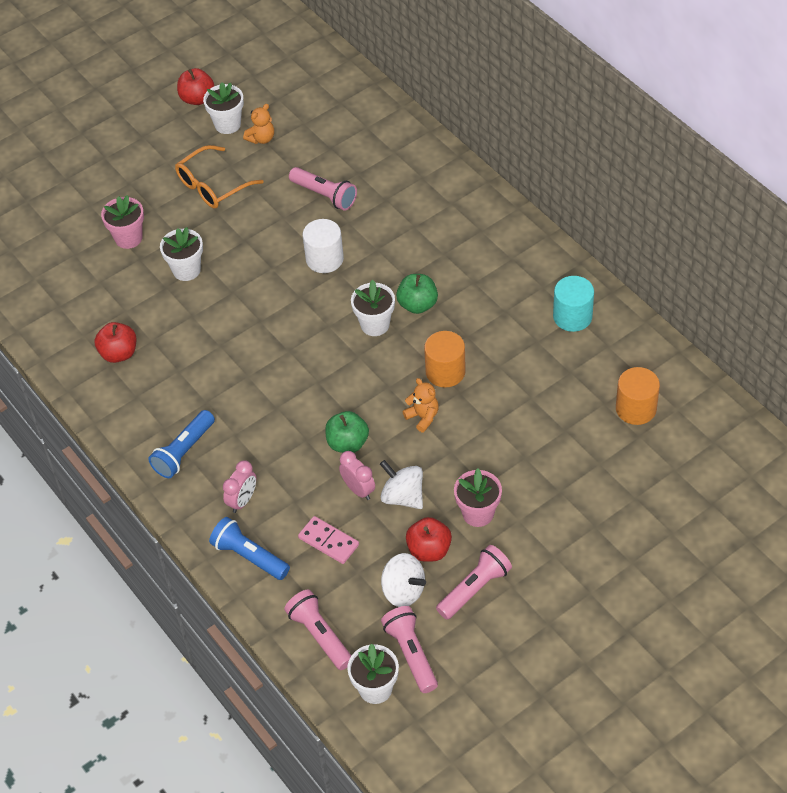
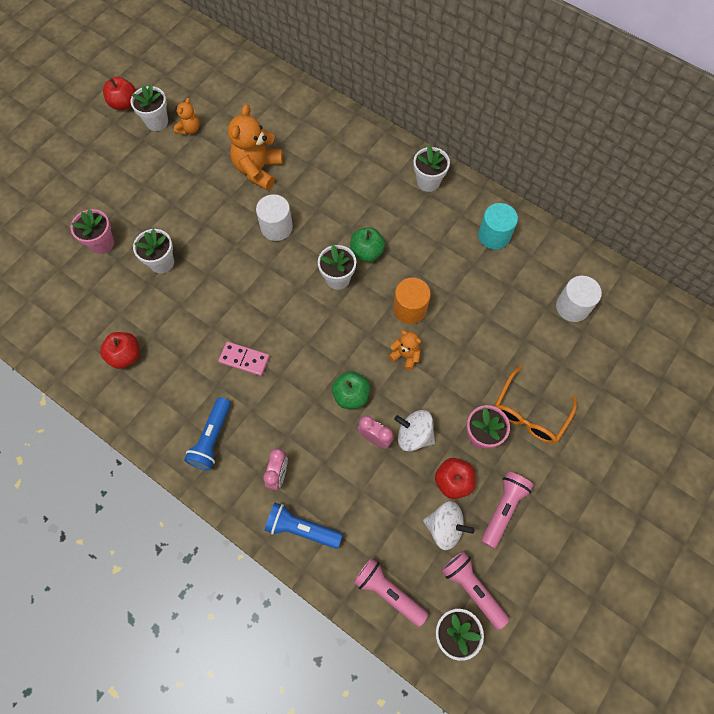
camera: 20 degrees left, 15 degrees up
(212, 186) = (161, 180): orange glasses -> orange glasses (530, 413)
(324, 195) = (258, 169): pink flashlight -> orange teddy bear
(328, 541) = (365, 495): pink domino -> pink domino (244, 359)
(516, 245) = (428, 182): none -> white flower pot
(636, 408) = (572, 307): orange cylinder -> white cylinder

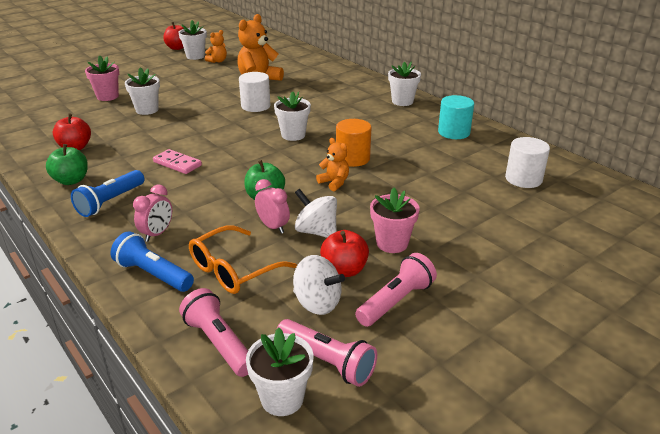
camera: 15 degrees right, 35 degrees down
(367, 252) = (328, 126): green apple -> green apple (71, 180)
(472, 589) = (327, 362): pink flashlight -> pink flashlight turned 150 degrees clockwise
(530, 413) = (454, 237): orange glasses -> orange glasses (234, 270)

